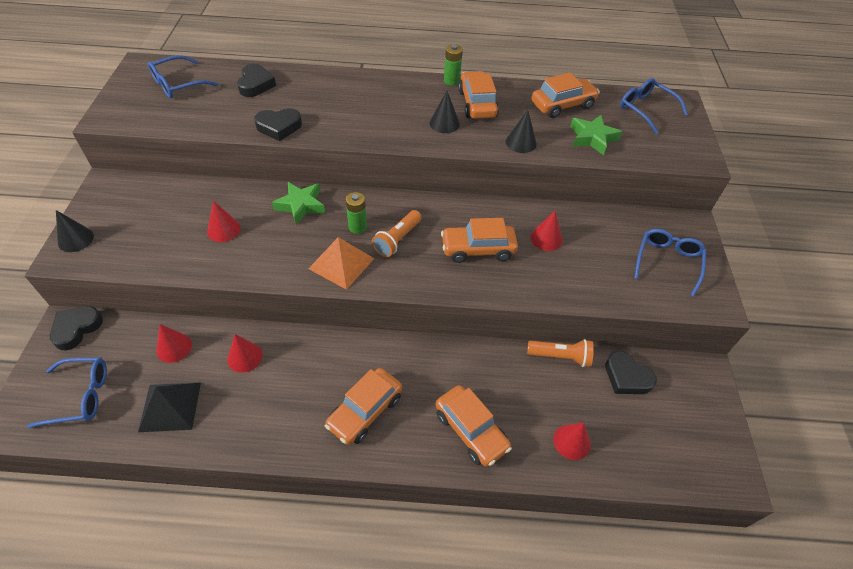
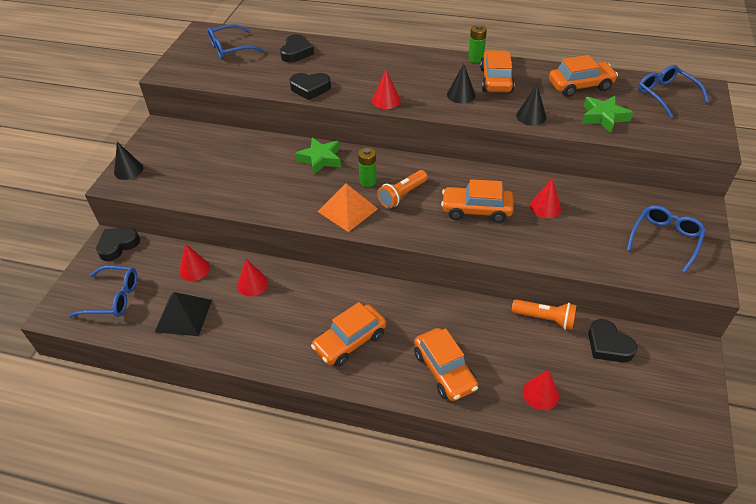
camera: 15 degrees right, 5 degrees down
(223, 229) = (250, 173): red cone -> red cone (386, 100)

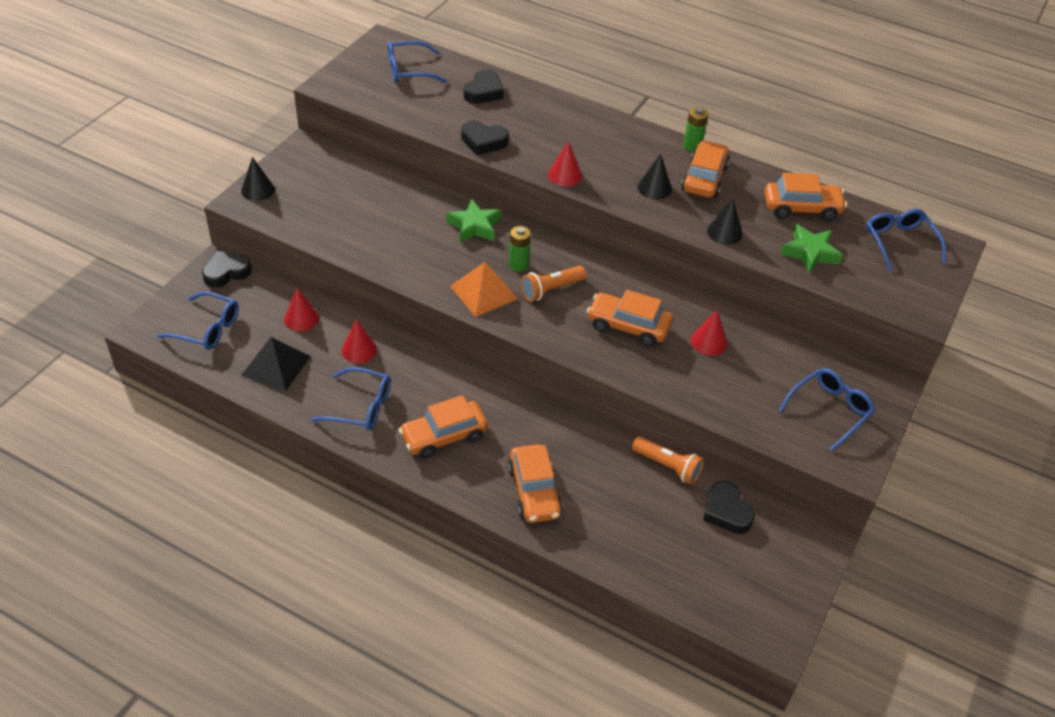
camera: 10 degrees right, 0 degrees up
(269, 333) = (360, 407): none -> blue glasses
(540, 394) = (628, 541): red cone -> none

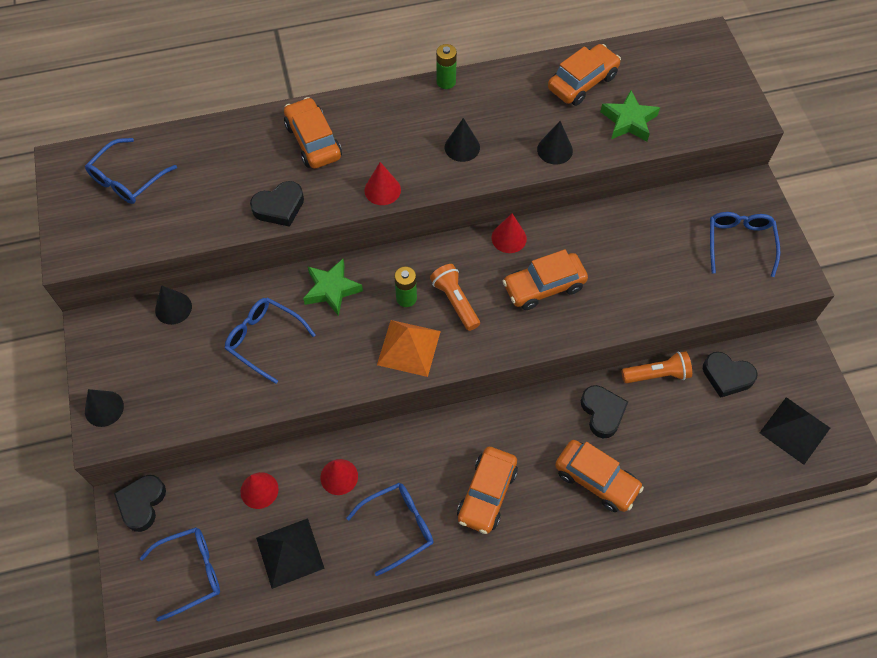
camera: 40 degrees left, 15 degrees up
(363, 169) = (173, 308): none -> black cone
(483, 92) = (220, 153): black heart -> black heart (602, 412)
(551, 290) = (455, 301): orange flashlight -> orange flashlight turned 135 degrees clockwise
(704, 178) = (487, 108): orange car -> orange car (313, 141)
(709, 342) = (609, 251): red cone -> red cone (509, 238)
(741, 590) = (795, 430): none -> black pyramid
(899, 243) = (674, 62): blue glasses -> blue glasses (264, 340)

